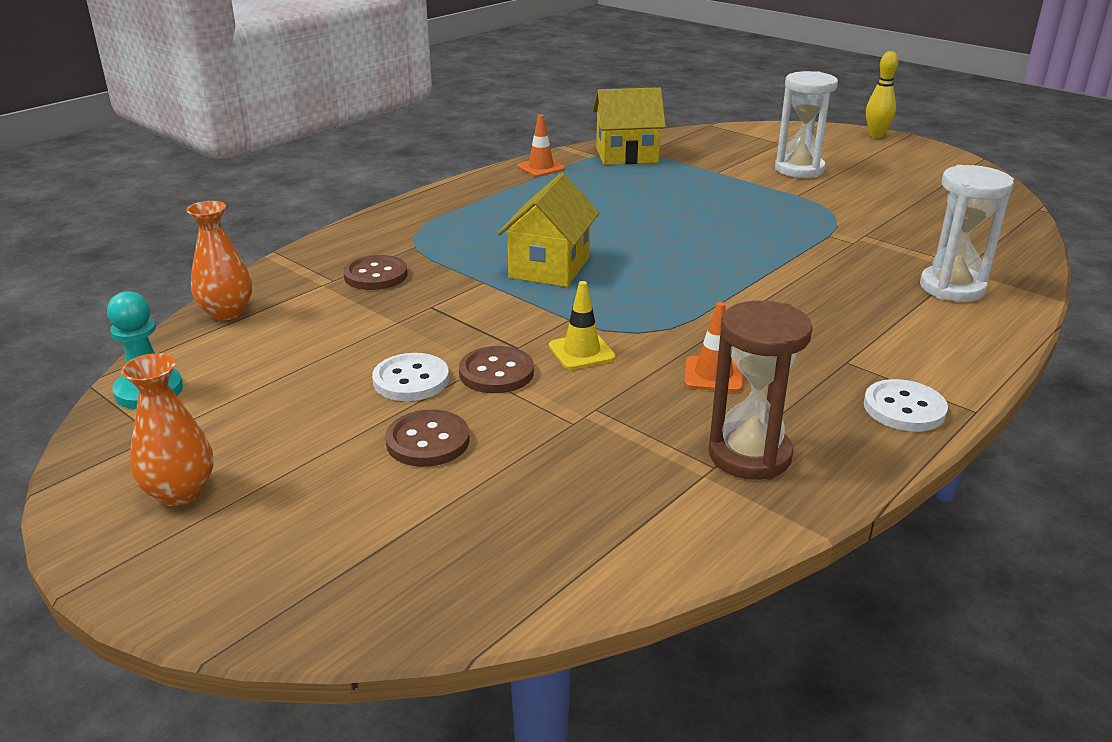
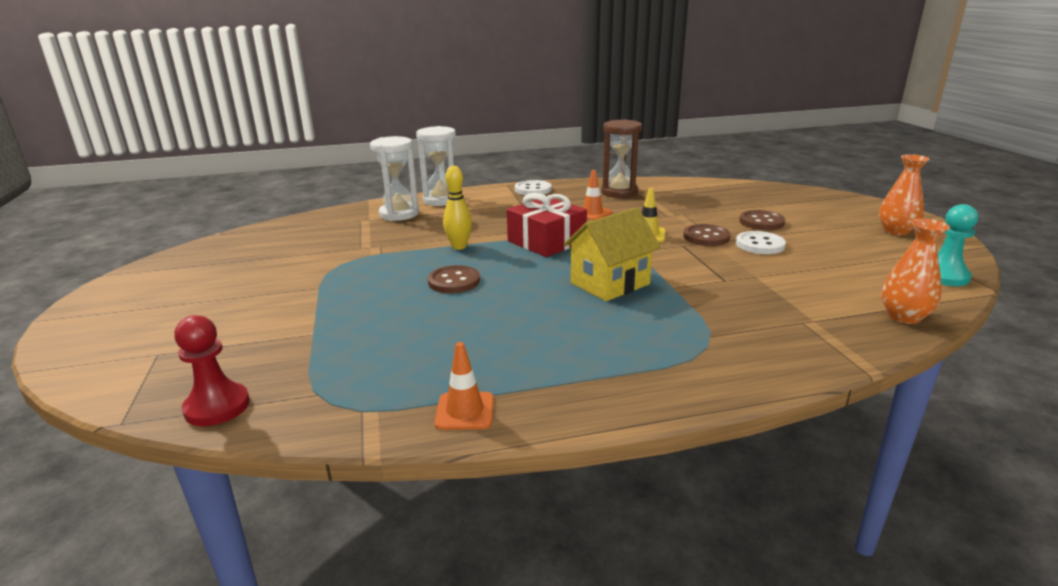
camera: 145 degrees left, 5 degrees down
(375, 275) = (761, 315): brown button -> brown button (454, 281)
(626, 155) = (336, 396): yellow house -> none
(679, 138) = (217, 407): none -> red pawn
(692, 300) = (546, 241): none -> red gift
(799, 169) = (245, 311): white hourglass -> white hourglass (441, 200)
(876, 135) = (65, 329): yellow bowling pin -> yellow bowling pin (459, 247)

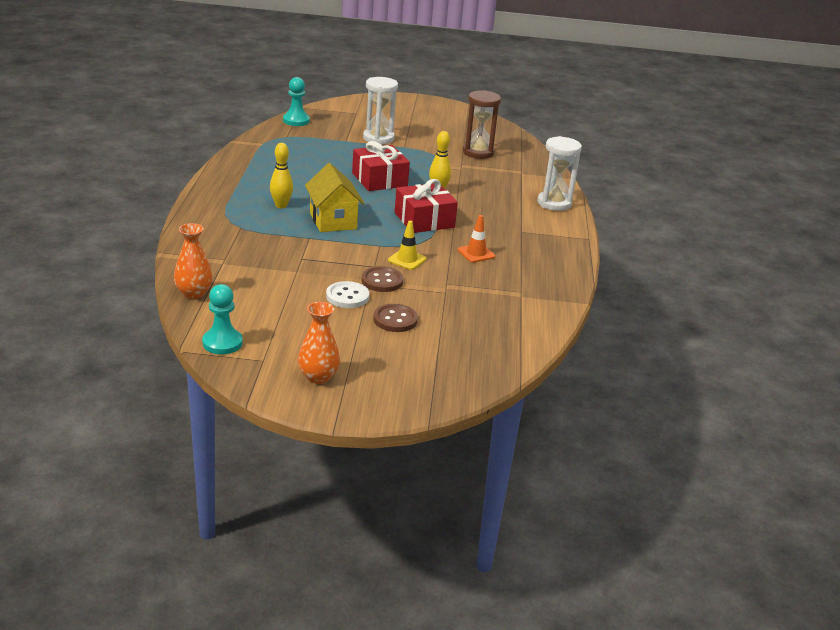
camera: 105 degrees right, 5 degrees up
(217, 407) = (296, 121): red pawn -> turquoise pawn
(399, 214) = (526, 183): white hourglass -> white hourglass (378, 138)
(454, 281) = (379, 179): brown button -> red gift
(465, 411) = (241, 159): orange traffic cone -> none
(533, 189) = (563, 245): white button -> none
(609, 325) = (281, 205): none -> yellow bowling pin
(619, 192) = (529, 282): brown hourglass -> brown hourglass (478, 152)

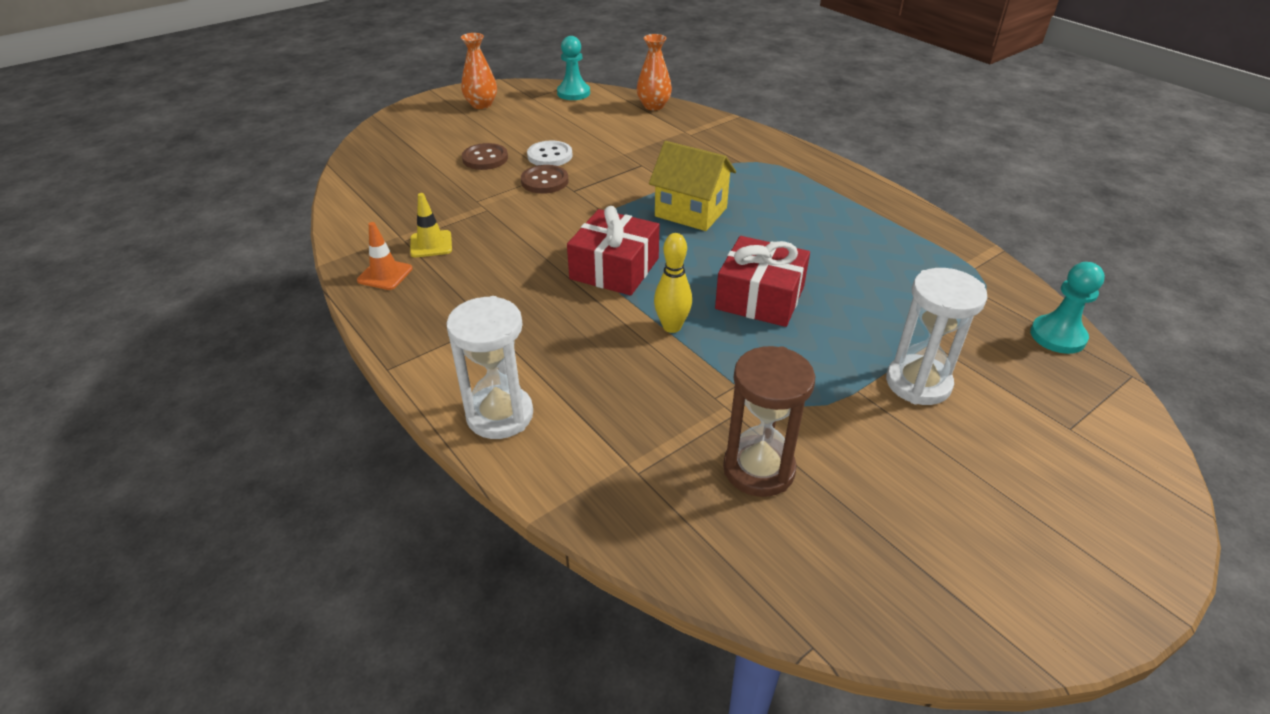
camera: 140 degrees right, 10 degrees up
(281, 205) = (763, 200): yellow bowling pin -> none
(407, 260) = (556, 212): yellow traffic cone -> yellow traffic cone (431, 244)
(476, 253) = (501, 258): orange traffic cone -> orange traffic cone (385, 274)

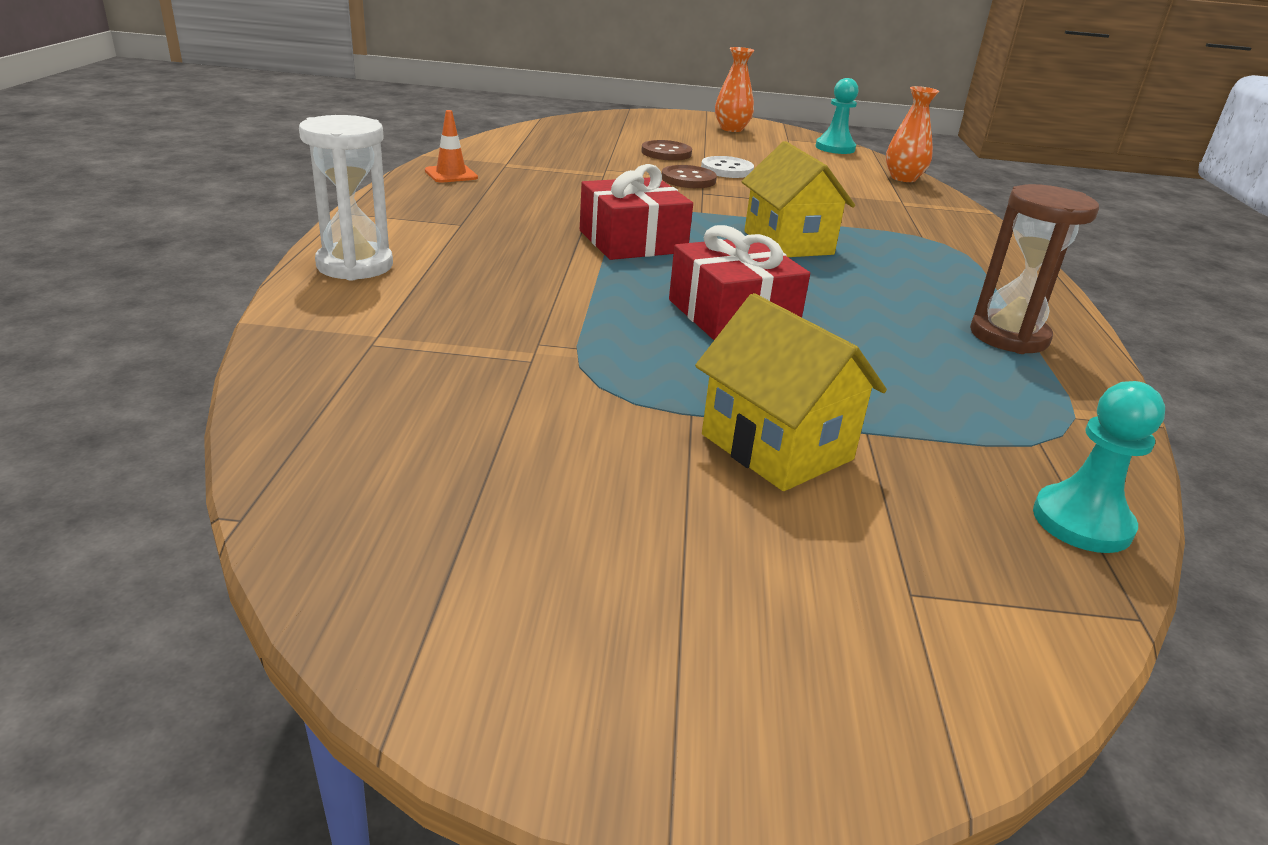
camera: 40 degrees right, 10 degrees down
(431, 244) = (518, 174): yellow traffic cone -> none
(672, 327) = (602, 290): yellow bowling pin -> none
(758, 469) = (469, 399): brown hourglass -> brown hourglass (1008, 336)
(918, 383) = (776, 447): white hourglass -> yellow house

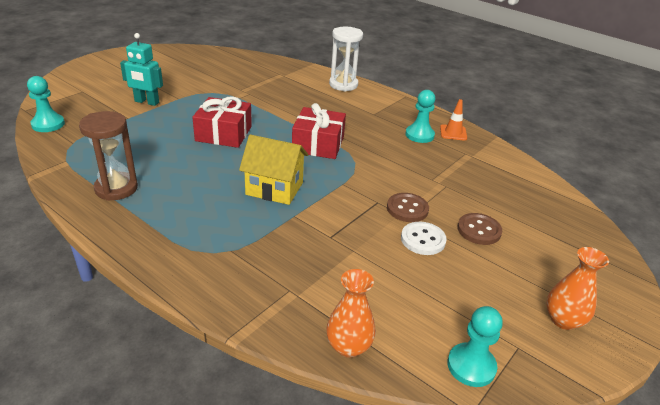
camera: 125 degrees right, 5 degrees up
(491, 190) = (419, 135): none -> turquoise pawn
(776, 447) = (146, 102): yellow house -> turquoise robot

